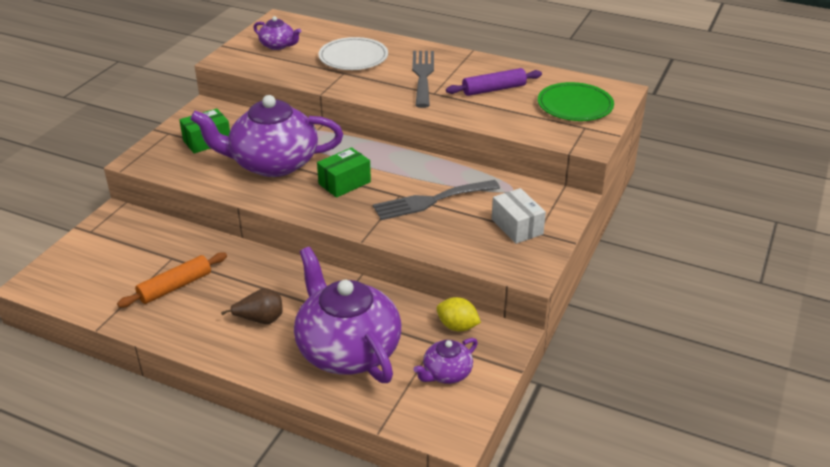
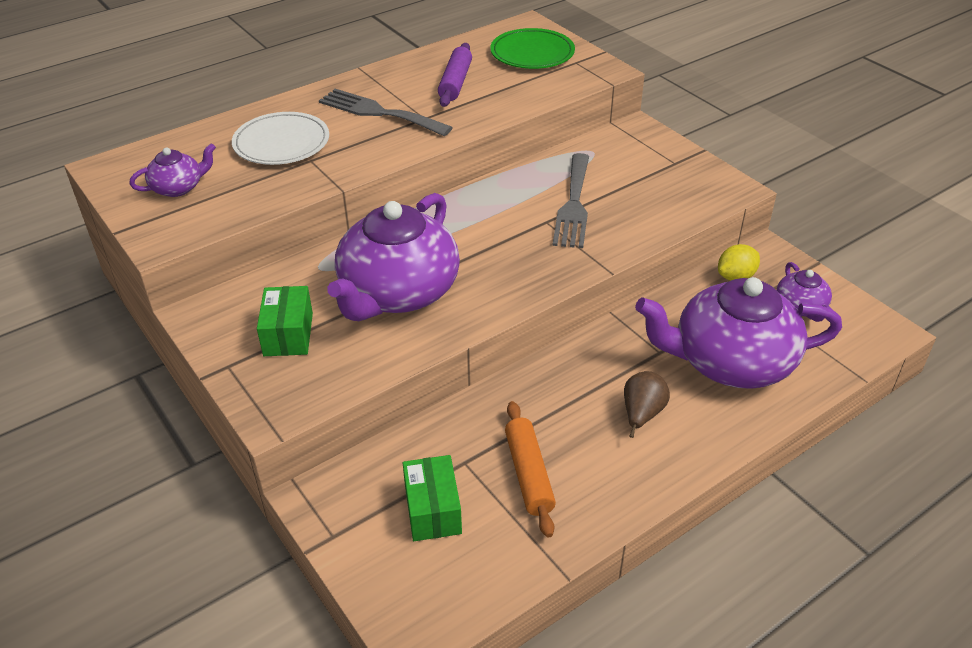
camera: 60 degrees left, 5 degrees up
(344, 183) = (490, 251): green box -> green box (433, 510)
(517, 226) = (657, 170): white box -> none

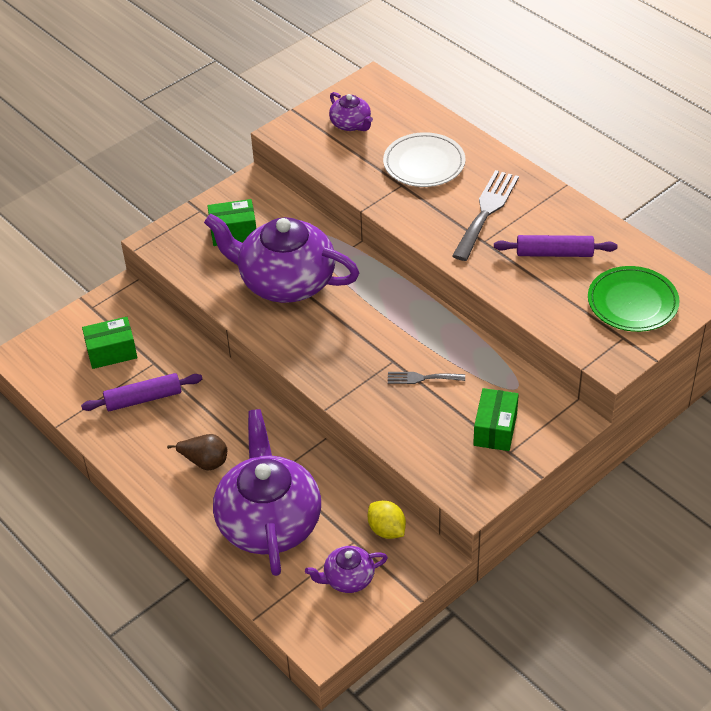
camera: 85 degrees right, 5 degrees up
(528, 474) = (143, 398): orange rolling pin -> purple rolling pin
(573, 205) = (422, 378): grey fork -> grey fork, size x0.54
(646, 168) = (495, 429): none -> green box

